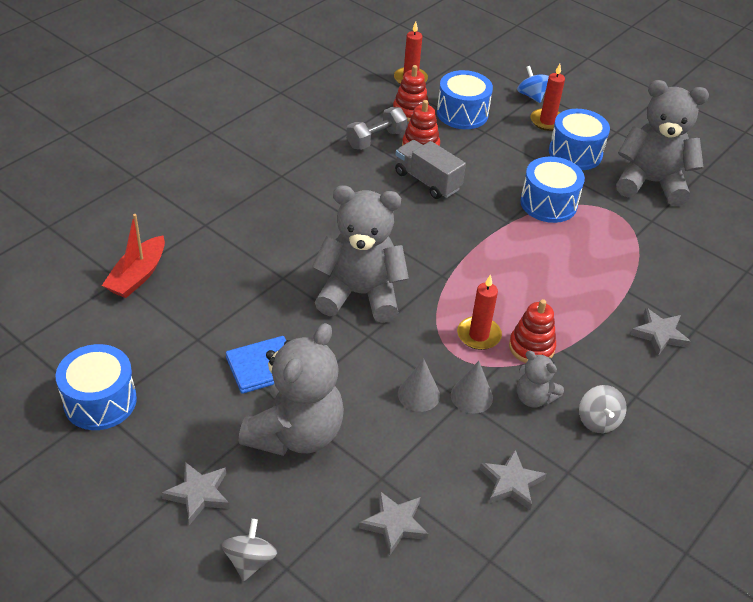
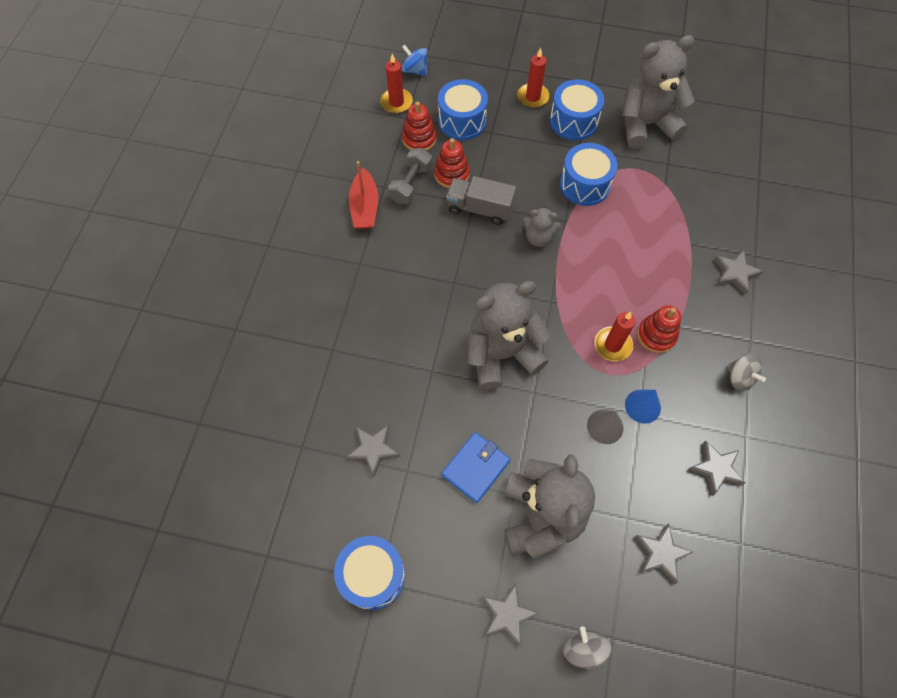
camera: 25 degrees left, 20 degrees up
(138, 276) = (313, 433): red boat -> red boat (365, 207)
(180, 311) = (373, 449): none -> grey star
(471, 396) = (642, 406): grey cone -> blue cone
(531, 96) = (504, 74): blue spinning top -> blue spinning top (415, 70)
(534, 398) = (685, 382): grey teddy bear -> grey teddy bear (538, 237)

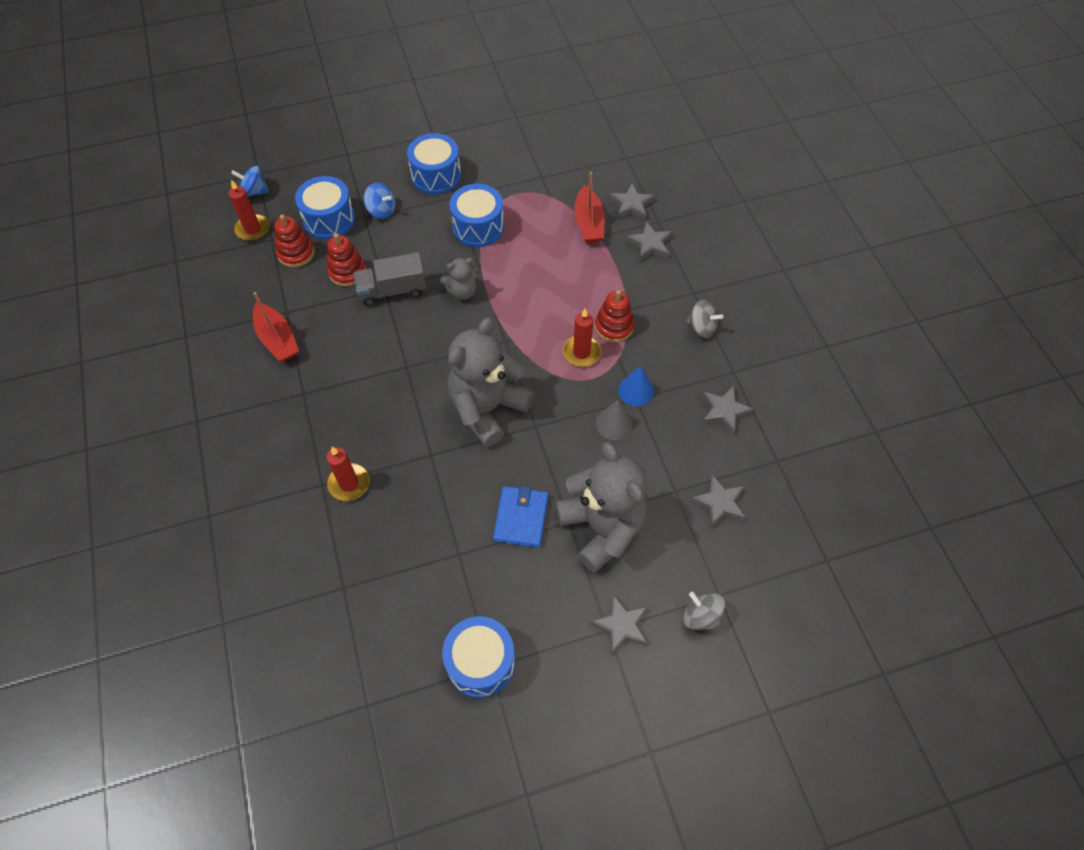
camera: 30 degrees left, 5 degrees down
(373, 449) = (416, 553): grey star -> grey star (631, 205)
(411, 184) = (312, 298): grey dumbbell -> none
(509, 133) = (381, 211): none -> blue spinning top
(533, 97) = (385, 170): red candle -> red candle (349, 483)
(646, 124) = (503, 152): grey teddy bear -> none
(688, 226) = (588, 223): none -> red boat

